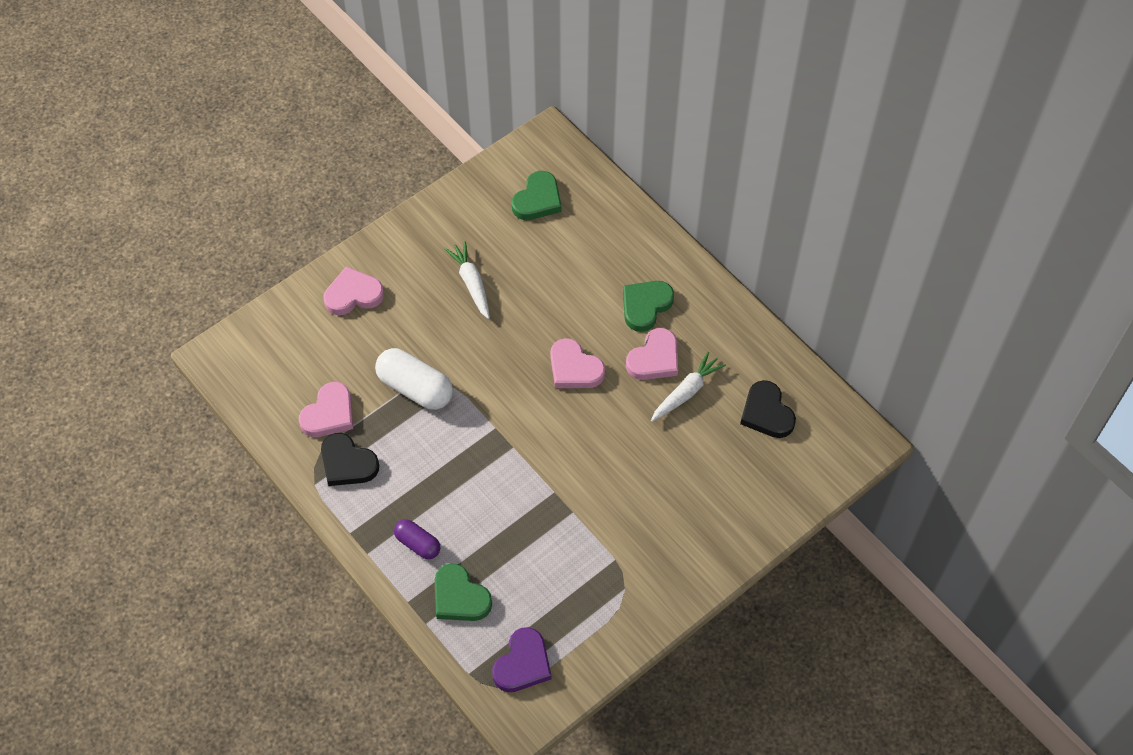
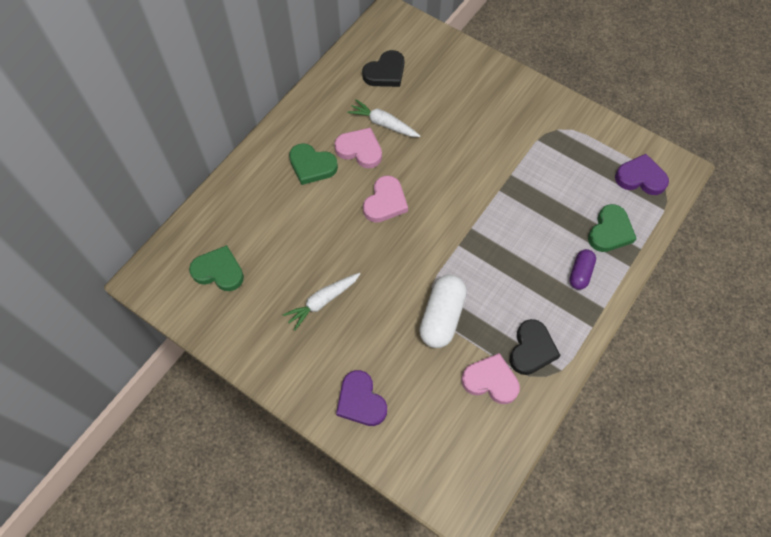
camera: 105 degrees left, 5 degrees up
(353, 294) = (361, 401): pink heart -> purple heart

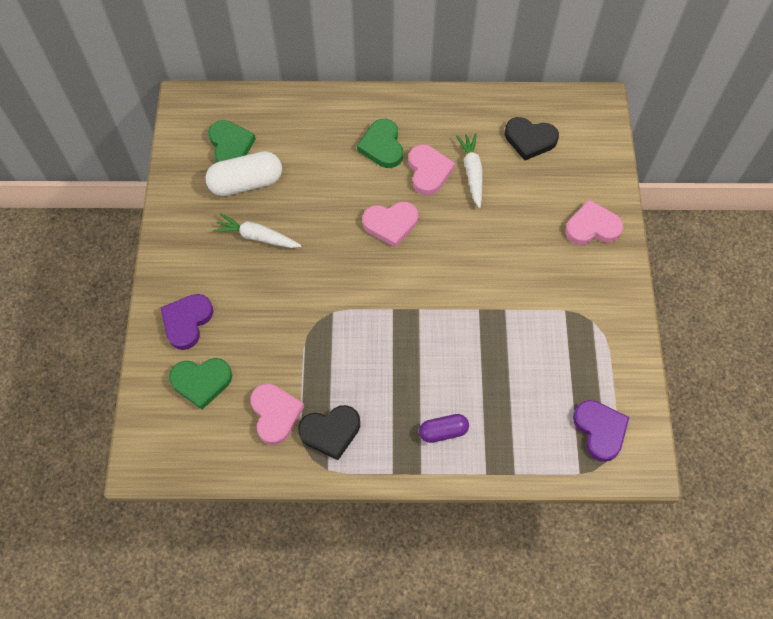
camera: 55 degrees right, 0 degrees up
(441, 317) = (309, 337): white capsule -> white capsule (246, 183)
(485, 83) = (592, 227): none -> pink heart
(610, 231) = (512, 434): green heart -> green heart (201, 382)

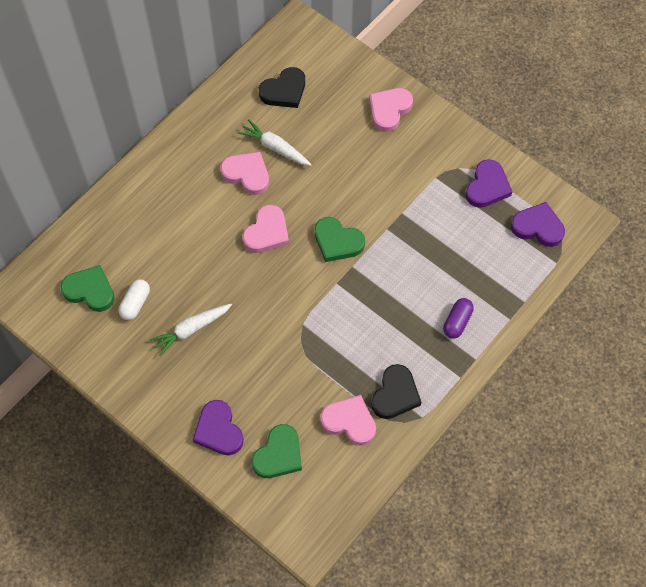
camera: 50 degrees left, 0 degrees up
(246, 183) = (135, 303): white capsule -> white capsule, size x0.58
(382, 146) = (195, 188): green heart -> green heart (337, 242)
(598, 358) = (487, 187): none -> purple heart

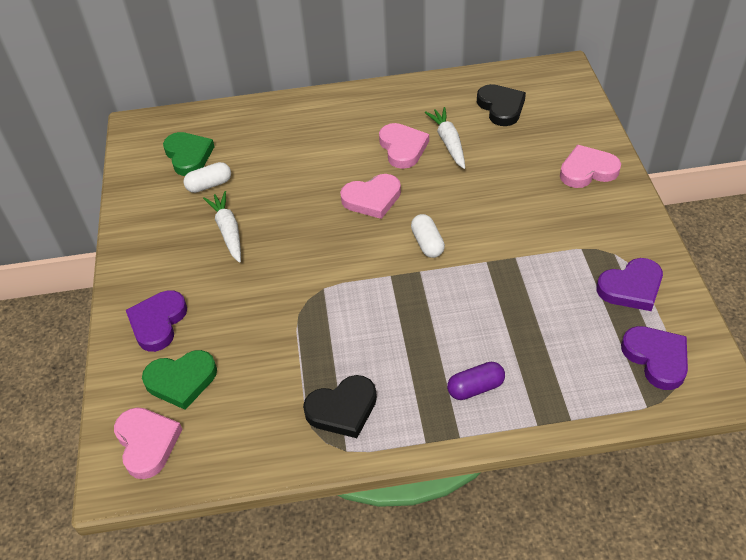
camera: 45 degrees right, 15 degrees down
(191, 330) = (228, 231): white carrot -> white carrot turned 60 degrees clockwise
(284, 91) = (501, 107): black heart -> black heart turned 120 degrees counterclockwise
(337, 242) = (427, 243): green heart -> white capsule
(349, 421) = (273, 400): pink heart -> pink heart (147, 443)

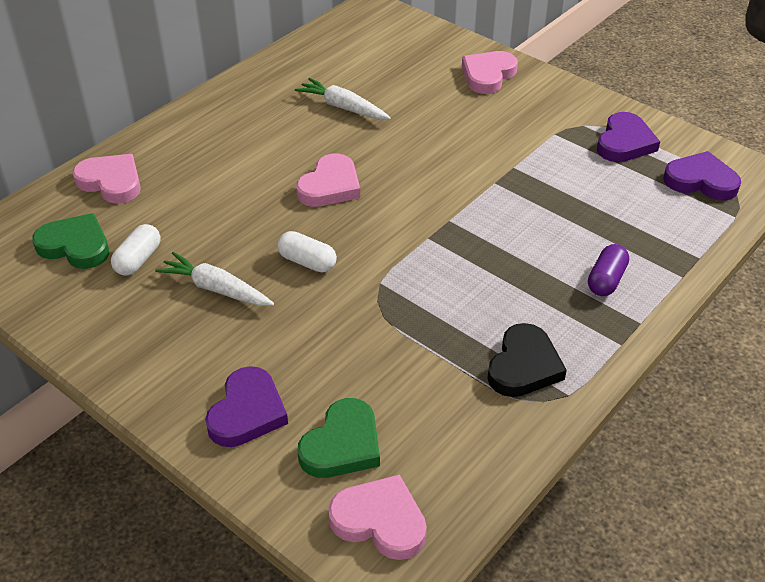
camera: 45 degrees left, 5 degrees down
(158, 322) = (247, 412): purple heart -> purple heart turned 135 degrees counterclockwise
(402, 148) = (305, 131): pink heart -> pink heart (111, 182)
(427, 243) = (427, 195): white capsule -> white capsule (307, 262)
(501, 107) = (355, 59): black heart -> none

